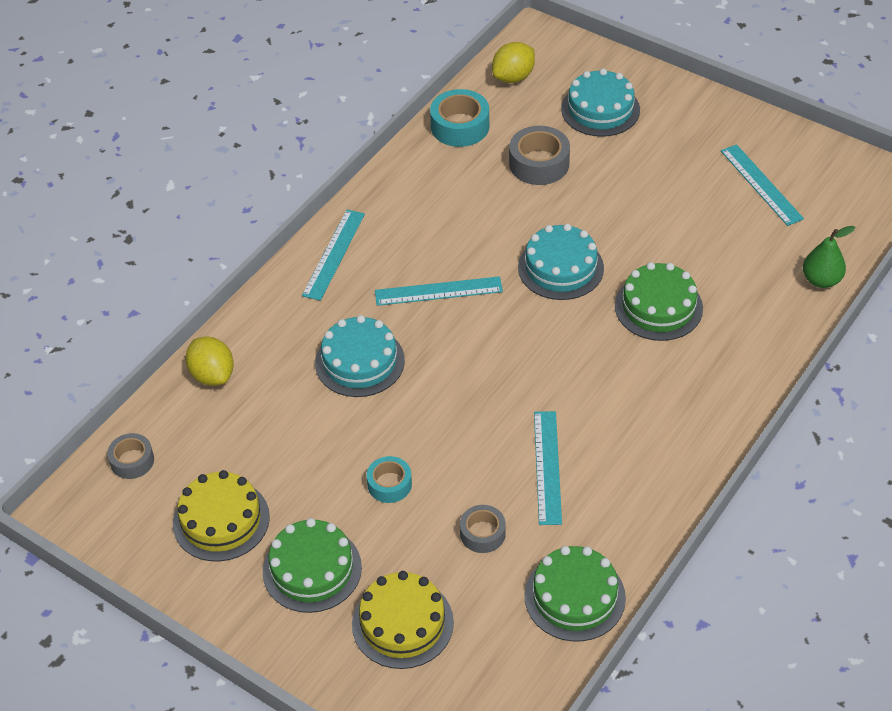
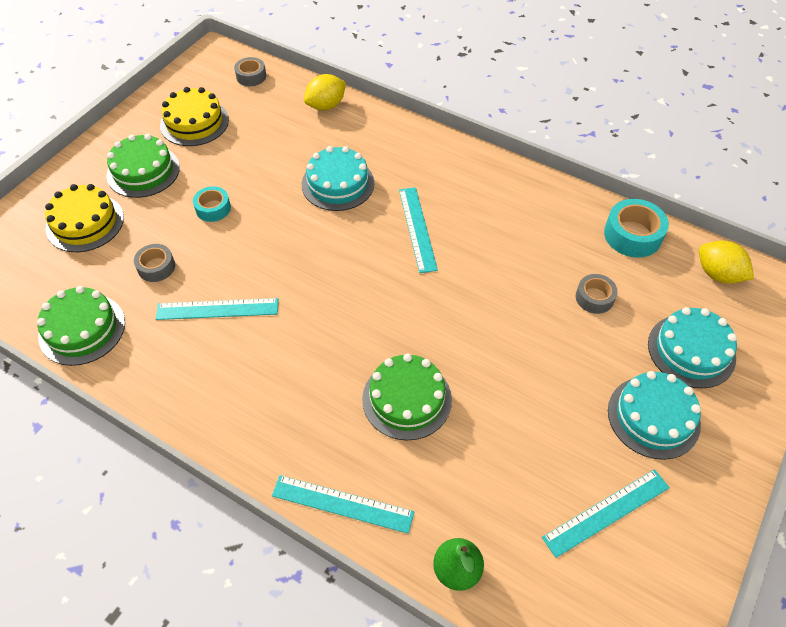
camera: 85 degrees right, 5 degrees up
(334, 254) = (454, 161): turquoise ruler -> turquoise ruler (342, 504)
(539, 164) = (594, 298): grey tape -> grey tape, size x0.63
(560, 268) = (453, 317): turquoise cake -> turquoise cake (653, 417)

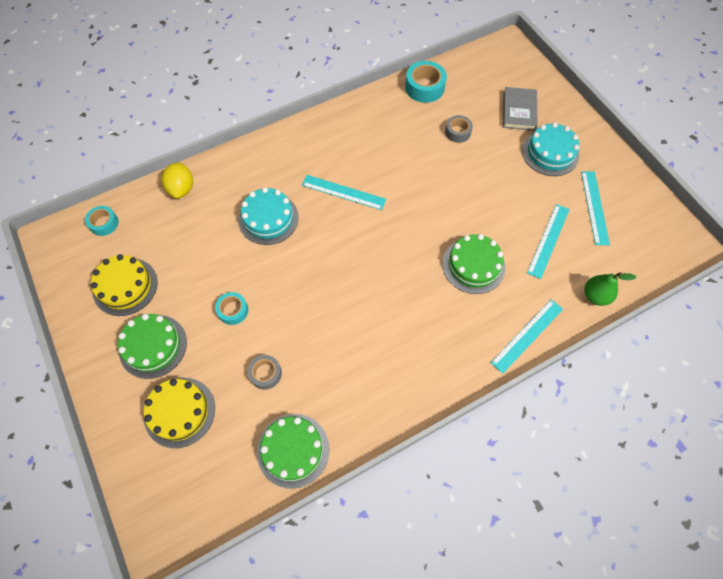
camera: 60 degrees left, 10 degrees up
(217, 309) = (334, 346): turquoise ruler -> turquoise ruler (548, 240)
(251, 76) = (104, 223): grey tape -> turquoise tape
(691, 350) = (519, 111): turquoise cake -> grey book
(718, 274) = (477, 68): yellow lemon -> none

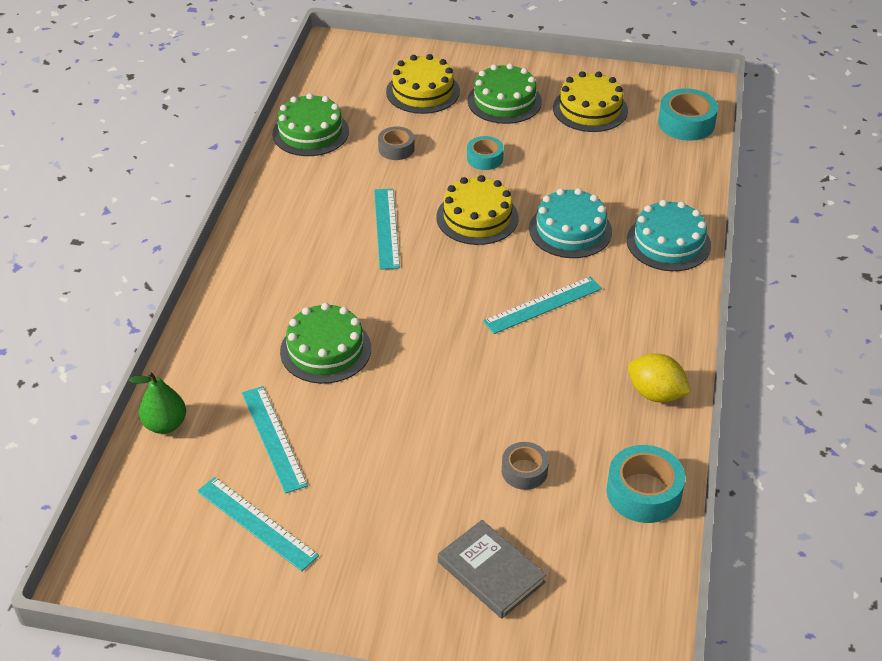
camera: 130 degrees right, 20 degrees down
(104, 223) = (686, 123): turquoise tape -> turquoise tape, size x1.60
(182, 189) = (681, 189): yellow lemon -> yellow lemon (656, 394)
(297, 272) = (477, 217): none -> yellow cake
(527, 335) = (203, 335): turquoise ruler -> turquoise ruler (386, 228)
(550, 153) = (384, 547): turquoise cake -> turquoise cake (668, 242)

